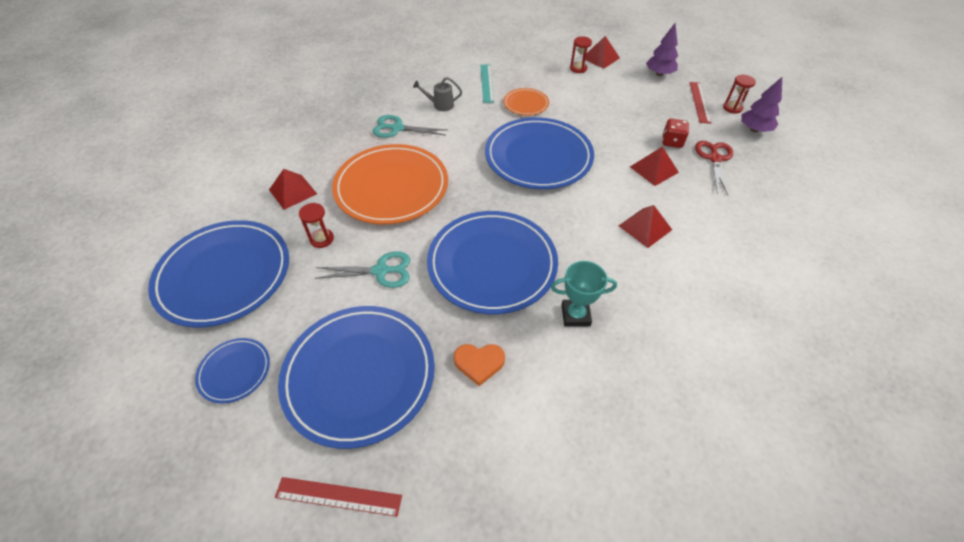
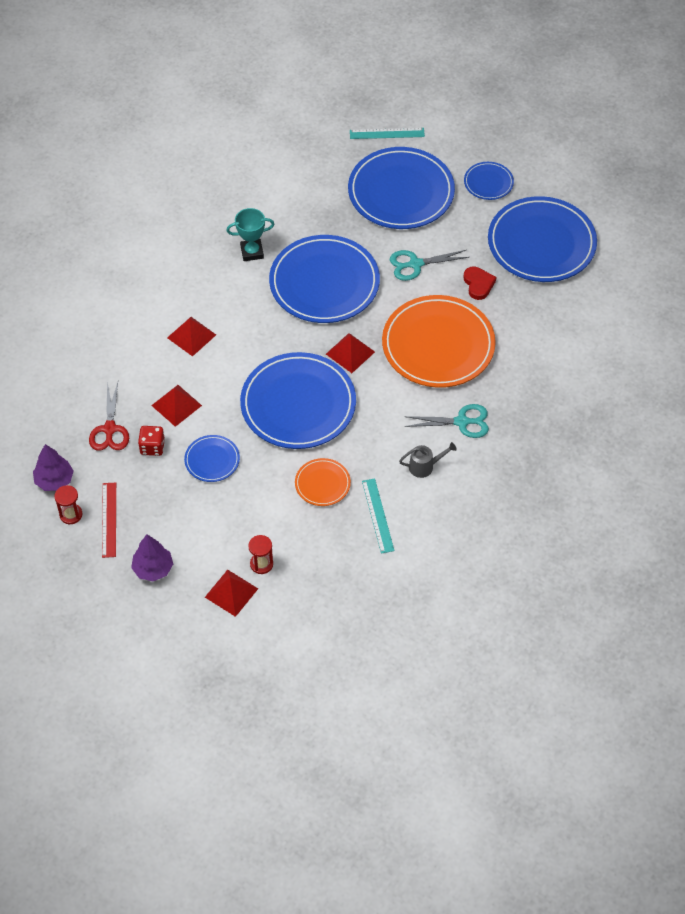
camera: 170 degrees right, 5 degrees up
(293, 191) = (531, 327): red pyramid -> red pyramid (350, 353)
(322, 239) = (478, 284): red hourglass -> red heart
(338, 496) = (387, 133): red ruler -> turquoise ruler
(479, 363) = (319, 210): orange heart -> none
(617, 128) = (212, 460): none -> blue plate

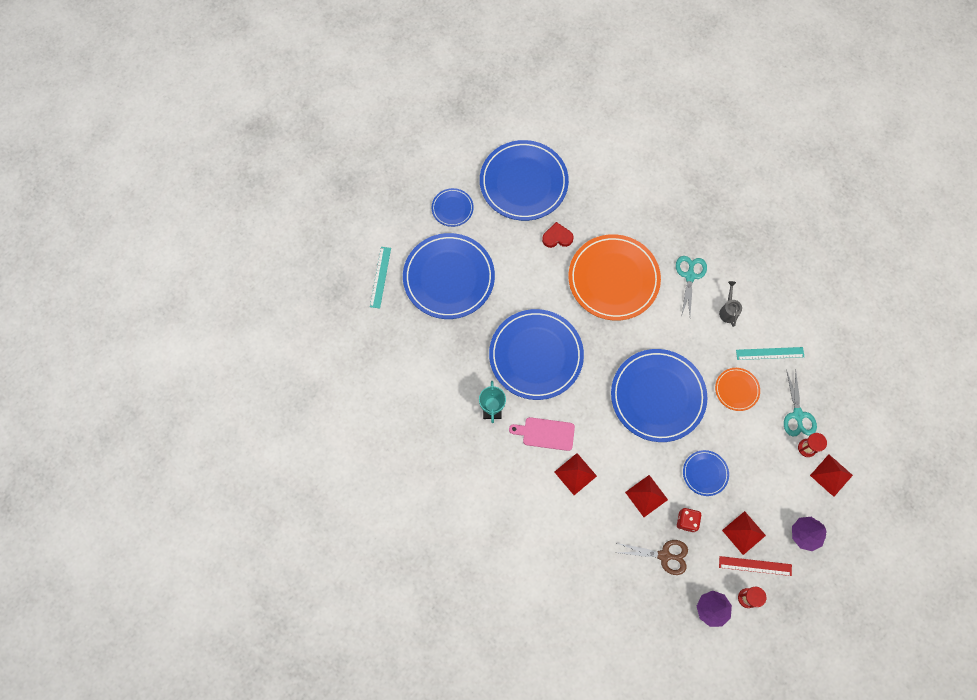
camera: 80 degrees left, 15 degrees up
(109, 429) = (664, 555): red scissors -> brown scissors
(233, 303) = (545, 433): none -> pink cutting board
(350, 353) = (611, 347): red pyramid -> red pyramid (744, 532)
(415, 264) = (528, 281): turquoise scissors -> turquoise scissors (797, 415)

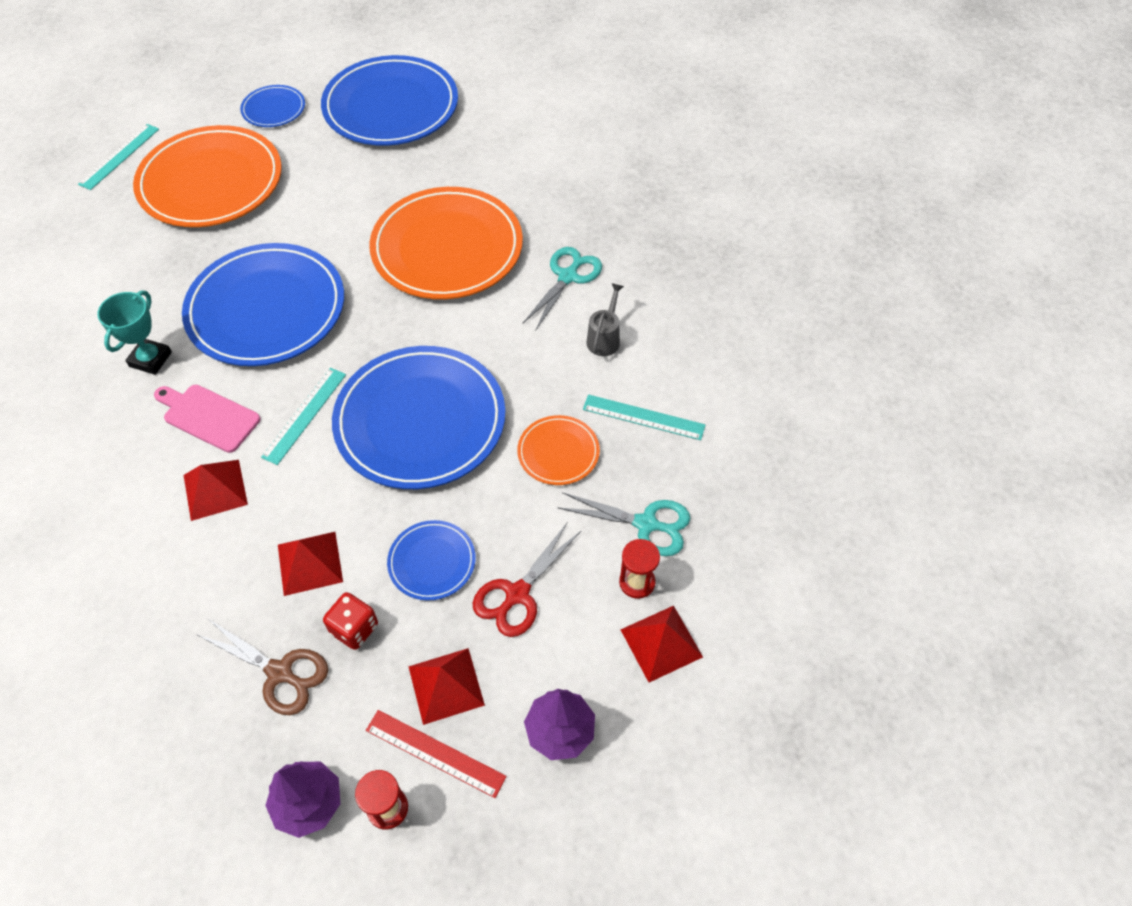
camera: 20 degrees right, 15 degrees down
(449, 278) = (211, 182): blue plate -> orange plate
(557, 237) = (396, 178): red heart -> none
(596, 414) = (305, 415): none -> turquoise ruler
(754, 475) = (517, 594): none -> red scissors
(797, 415) = (646, 524): turquoise scissors -> turquoise scissors turned 90 degrees counterclockwise

